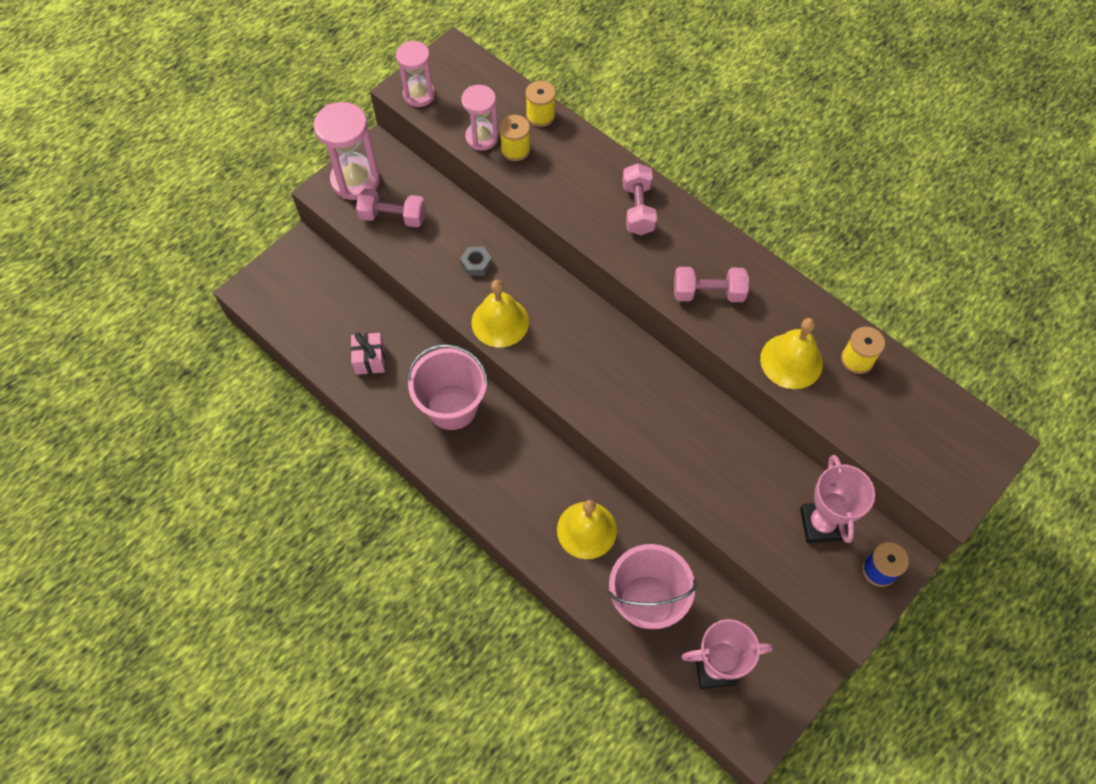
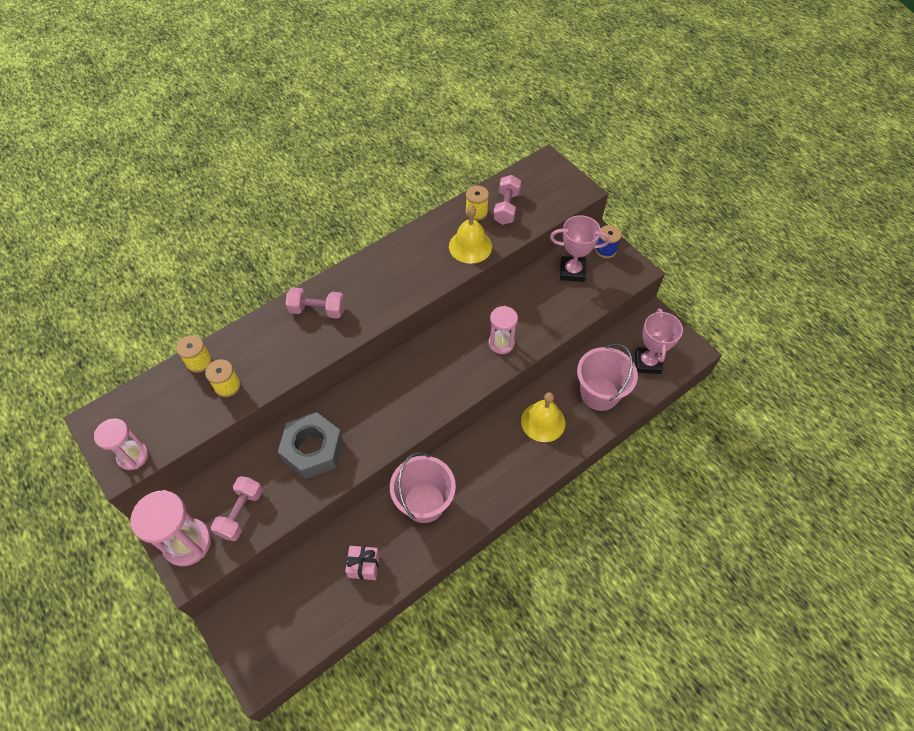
camera: 80 degrees left, 5 degrees down
(476, 264) = (313, 449): grey nut -> grey nut, size x2.32
(482, 138) = (204, 410): pink hourglass -> pink hourglass (501, 343)
(500, 322) = (374, 439): yellow bell -> none
(708, 293) = (405, 281): pink dumbbell -> pink dumbbell (506, 208)

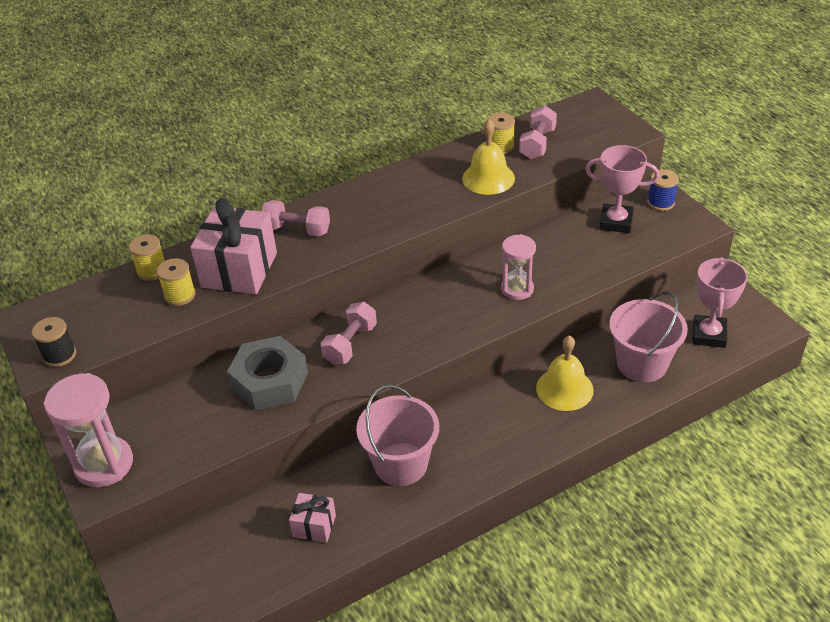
camera: 10 degrees right, 15 degrees down
(133, 456) = (59, 355): pink hourglass -> black spool
(241, 513) = (173, 439): pink dumbbell -> pink dumbbell (350, 344)
(274, 356) = (239, 270): none -> pink gift

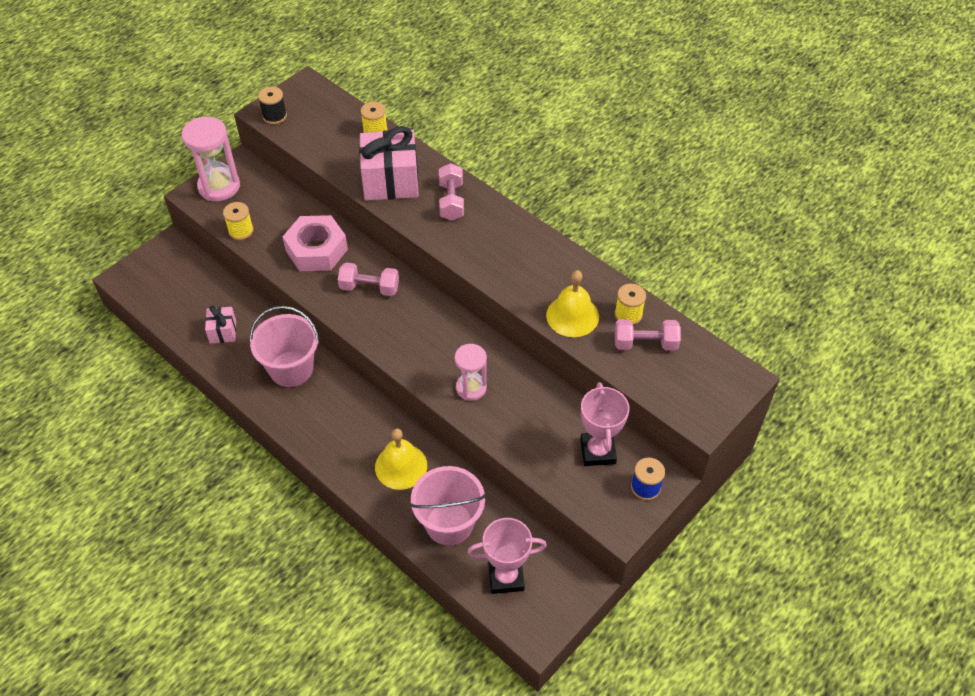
camera: 70 degrees right, 10 degrees up
(180, 295) = (352, 157): yellow spool -> yellow spool (241, 231)
(270, 381) = (316, 250): grey nut -> pink nut

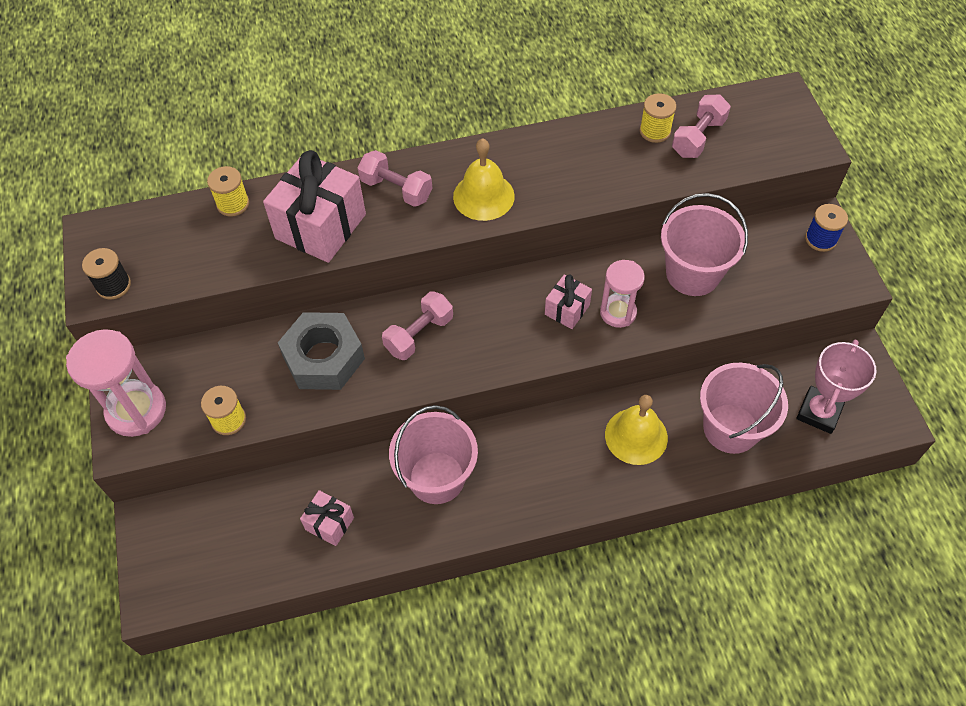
camera: 55 degrees left, 5 degrees up
(316, 250) = (324, 358): pink nut -> grey nut
(451, 357) = (567, 309): none -> pink gift
(542, 417) = (692, 274): none -> pink bucket
(572, 316) = (625, 172): yellow bell -> yellow bell (483, 196)
(597, 451) = (759, 252): pink trophy -> none

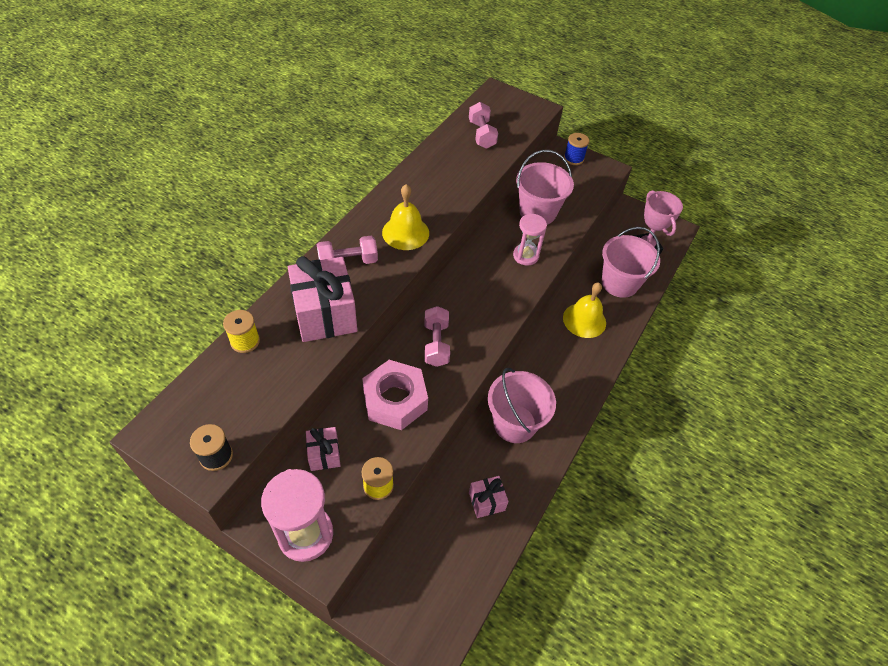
camera: 50 degrees left, 5 degrees down
(324, 358) = (395, 400): grey nut -> pink nut
(567, 309) = (499, 272): pink gift -> pink gift (324, 454)
(655, 131) = (456, 143): yellow spool -> none

